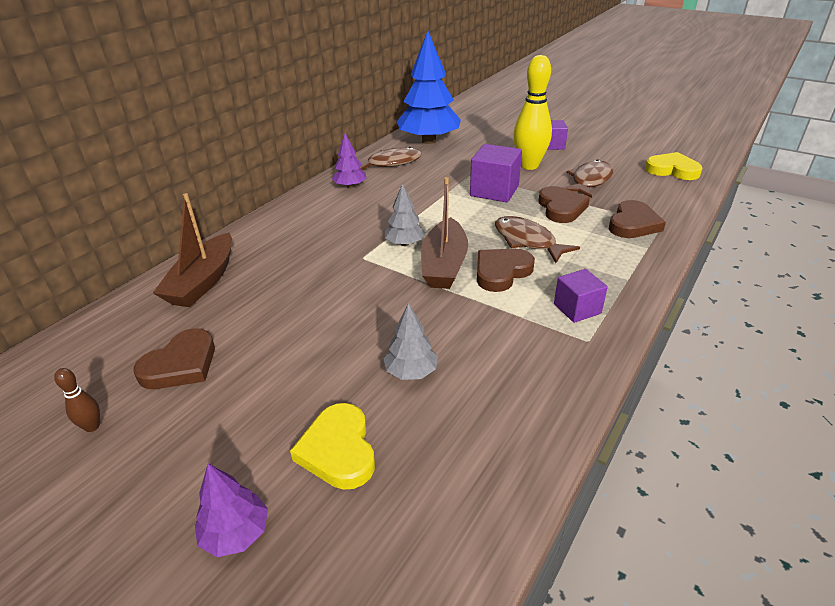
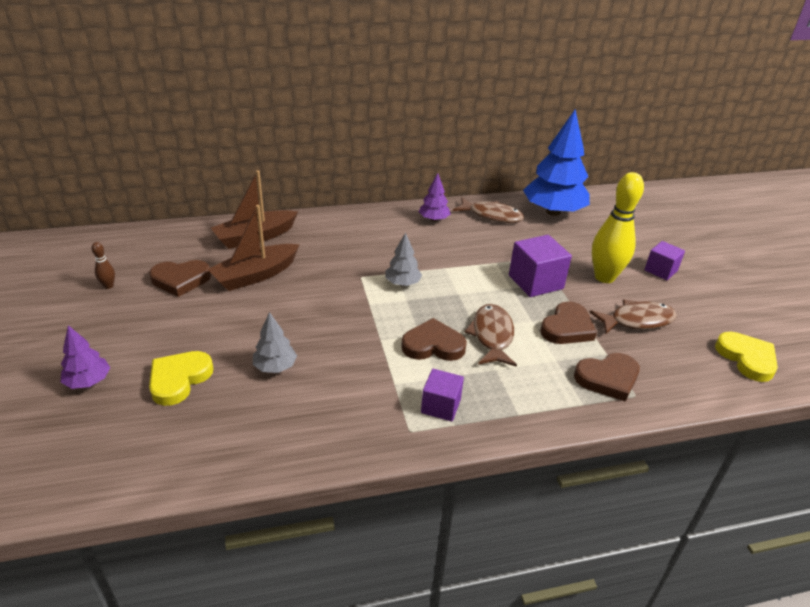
camera: 40 degrees right, 0 degrees up
(444, 265) = (403, 314): brown boat -> brown boat (255, 275)

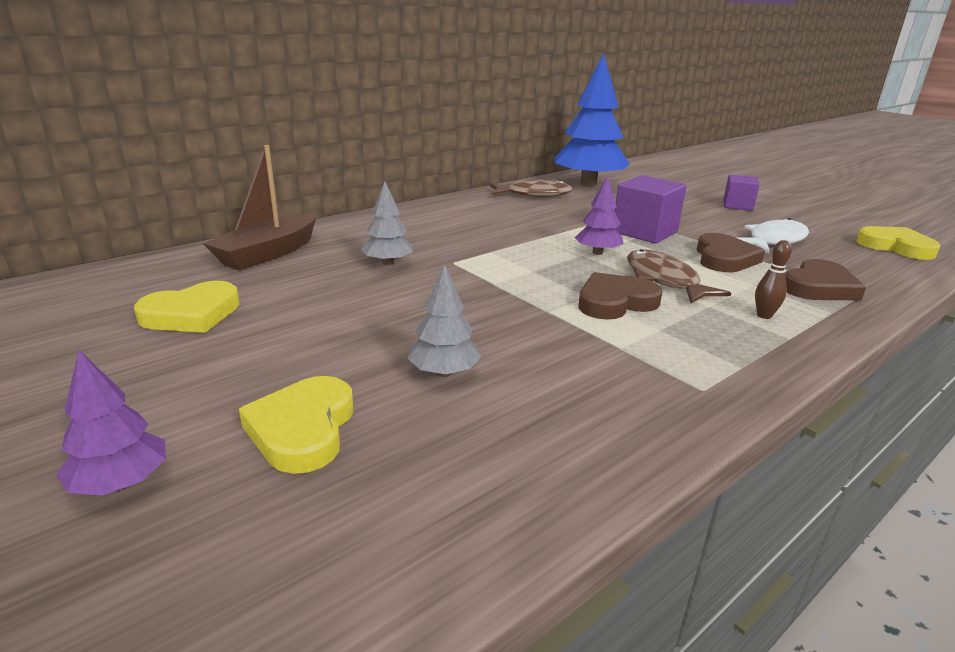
camera: 25 degrees left, 10 degrees down
(108, 286) = (61, 346): brown bowling pin -> brown bowling pin (764, 315)
(180, 280) = (192, 314): brown heart -> yellow heart
(255, 275) = (308, 287): brown boat -> none
(402, 283) = (509, 258): grey tree -> grey tree (388, 263)
(433, 219) = (477, 206): purple tree -> purple tree (597, 252)
(441, 406) = (701, 354): purple cube -> none
(604, 277) = (699, 218): yellow bowling pin -> none
(637, 321) = (774, 241): brown fish -> white fish

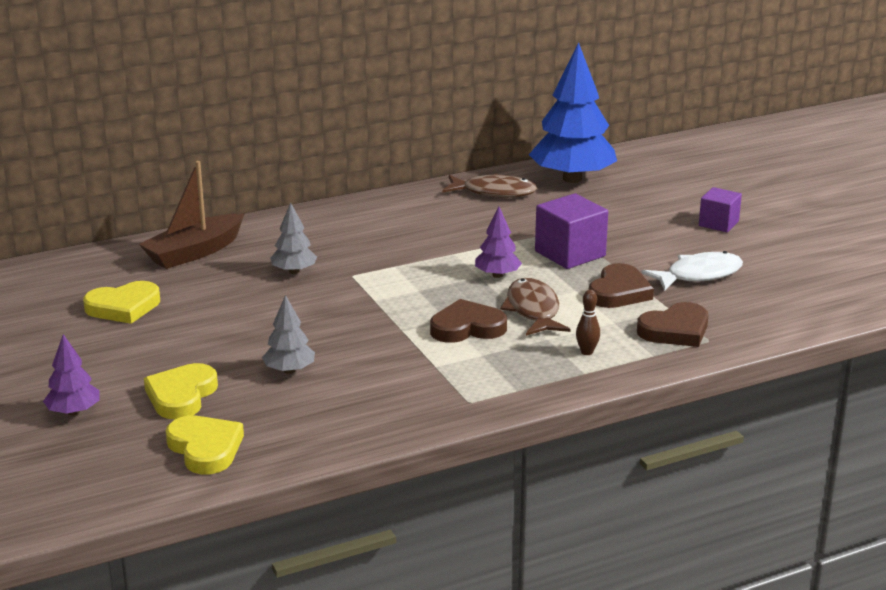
camera: 15 degrees right, 0 degrees up
(895, 247) = (827, 293): yellow heart -> yellow heart (205, 448)

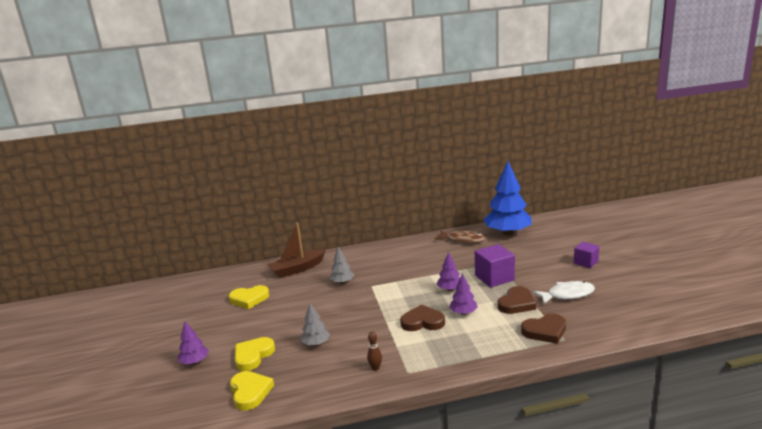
camera: 15 degrees right, 5 degrees down
(533, 310) = (463, 313): brown fish -> purple tree
(587, 352) = (487, 343): brown bowling pin -> brown bowling pin (375, 368)

